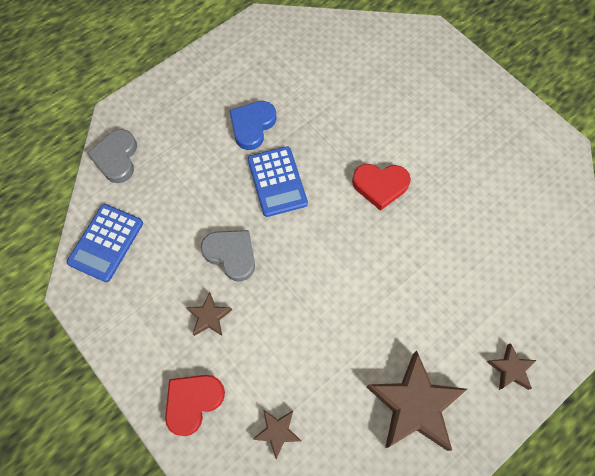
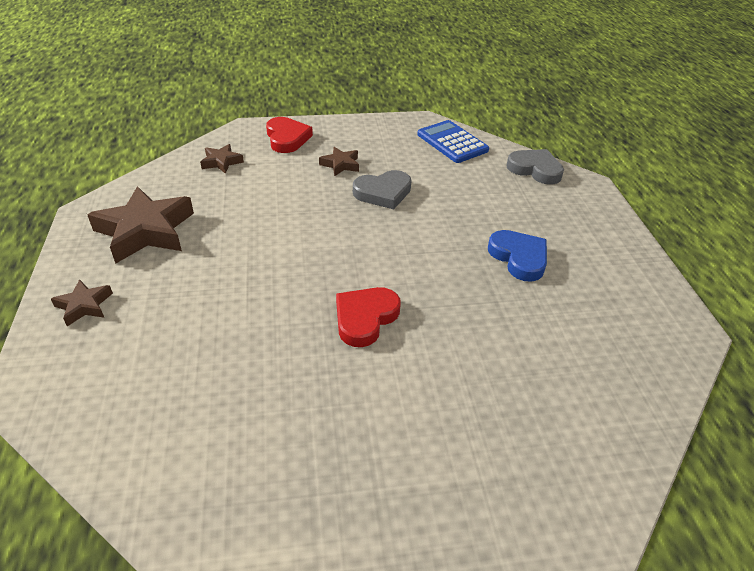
camera: 120 degrees right, 25 degrees down
(277, 181) = (435, 246): blue calculator -> none

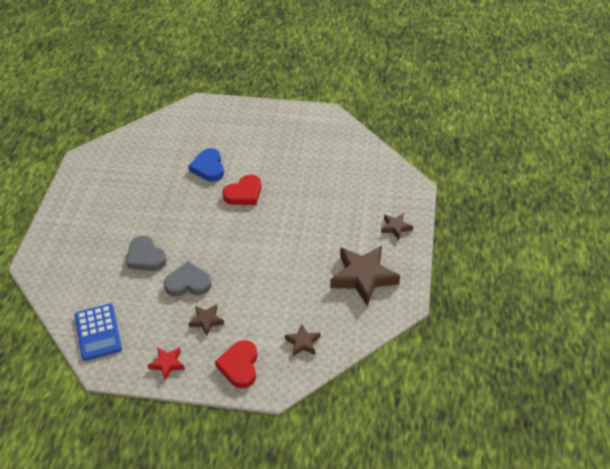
camera: 160 degrees left, 5 degrees up
(363, 131) = (167, 364): none -> red star
(519, 258) = (134, 213): blue heart -> blue heart (208, 167)
(535, 169) = (57, 286): grey heart -> grey heart (145, 257)

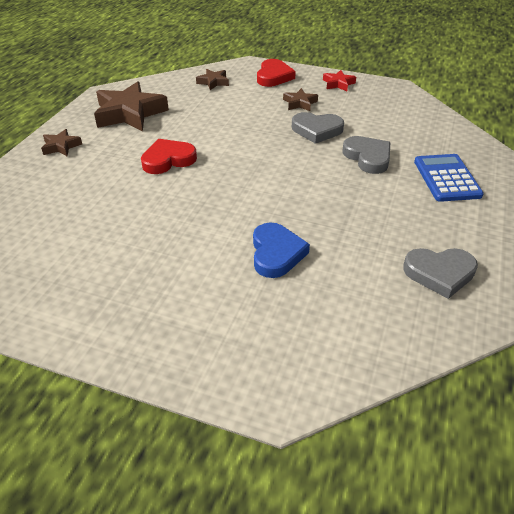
camera: 170 degrees left, 5 degrees down
(98, 332) = (409, 108): blue calculator -> blue calculator (447, 178)
(113, 170) = (439, 273): none -> grey heart
(244, 193) = (230, 208): red heart -> red heart (168, 160)

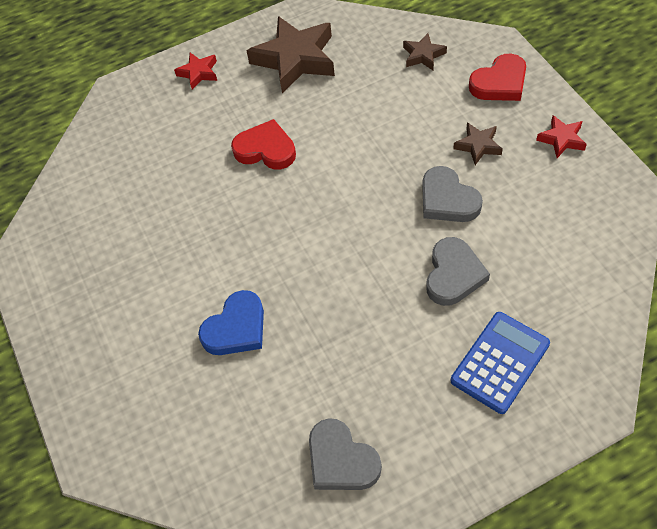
camera: 50 degrees right, 15 degrees up
(61, 146) = (198, 73): brown star -> red star

